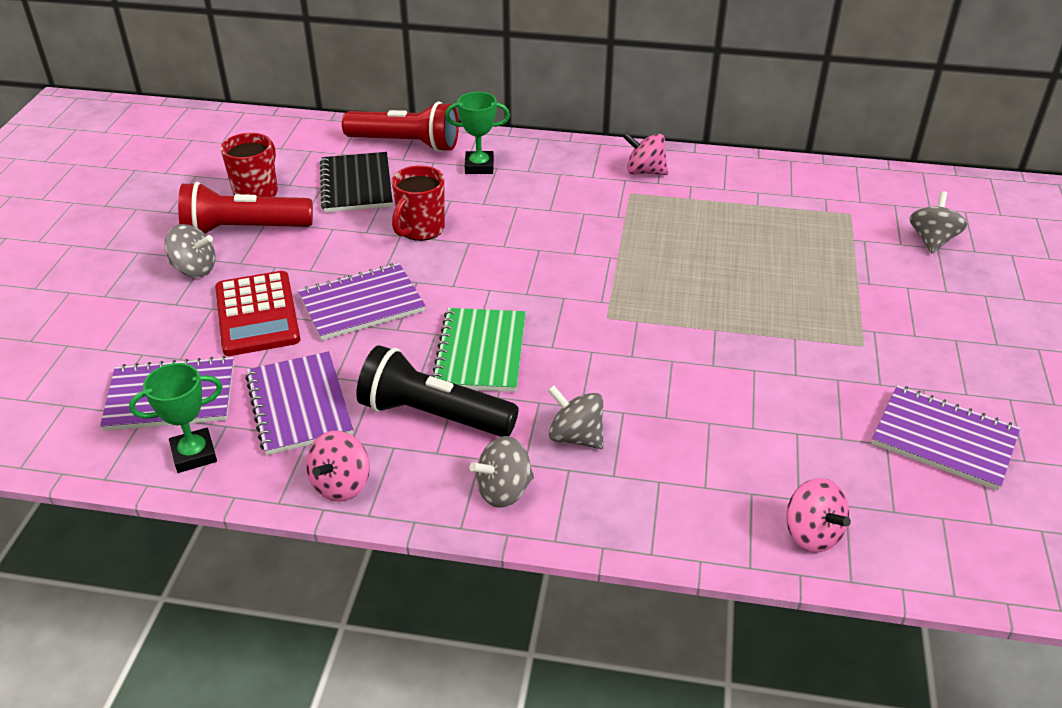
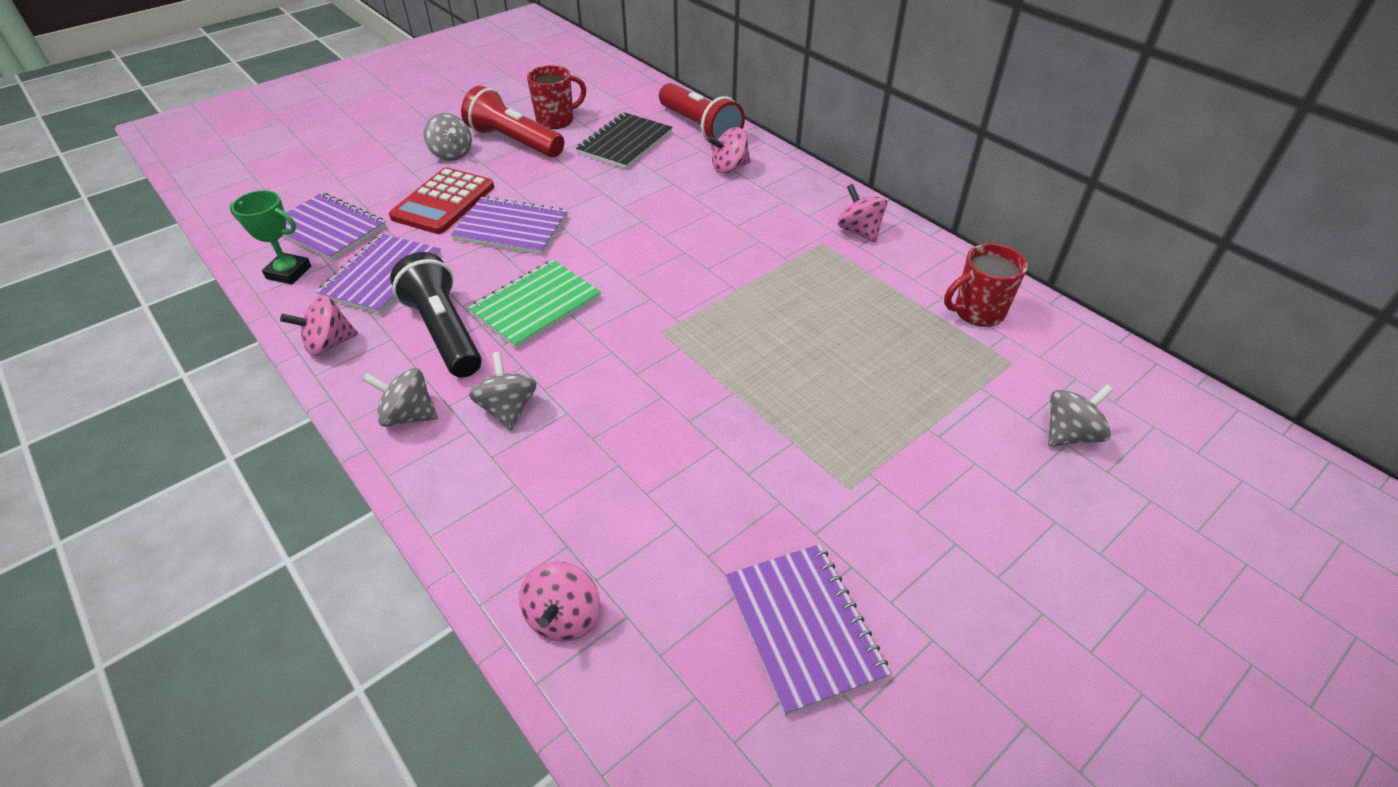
camera: 40 degrees right, 5 degrees up
(420, 229) = (622, 195): red mug -> red mug (977, 311)
(479, 166) = (729, 168): green trophy -> pink spinning top

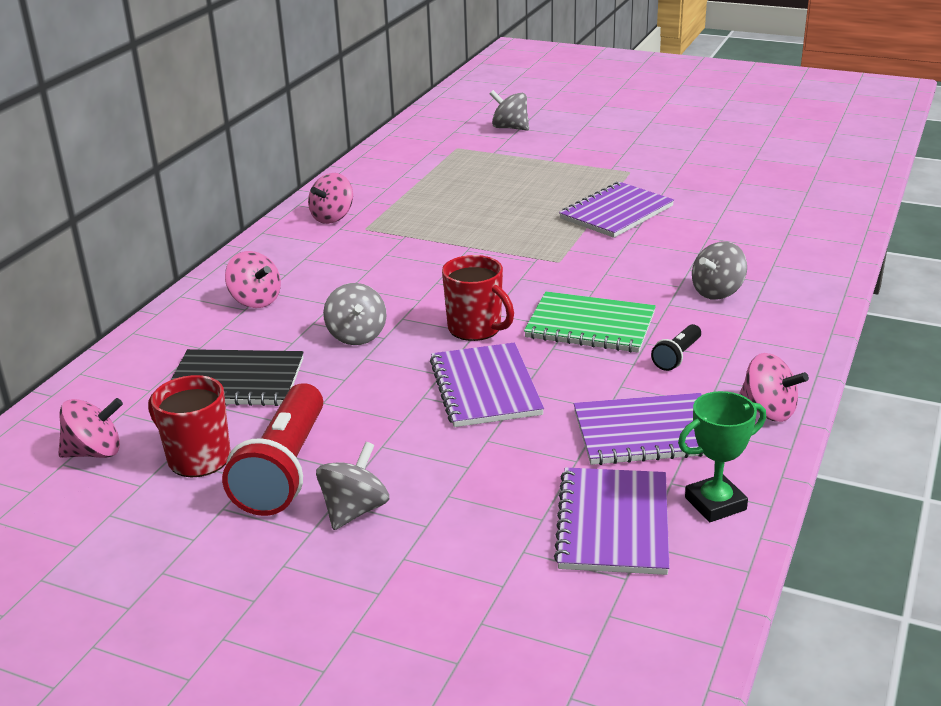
camera: 115 degrees left, 15 degrees down
(289, 272) = (715, 504): green trophy -> green trophy turned 75 degrees clockwise
(408, 415) = (780, 329): grey spinning top -> grey spinning top (357, 336)
(443, 202) = (476, 459): red calculator -> none
(444, 332) = (677, 356): black flashlight -> black flashlight, size x0.47
(564, 617) = (829, 219): pink spinning top -> pink spinning top (95, 452)
(700, 128) = (166, 342): red flashlight -> none
(803, 627) = (738, 164): purple notebook -> purple notebook (616, 212)
(977, 311) = (409, 163): red mug -> red mug (476, 329)

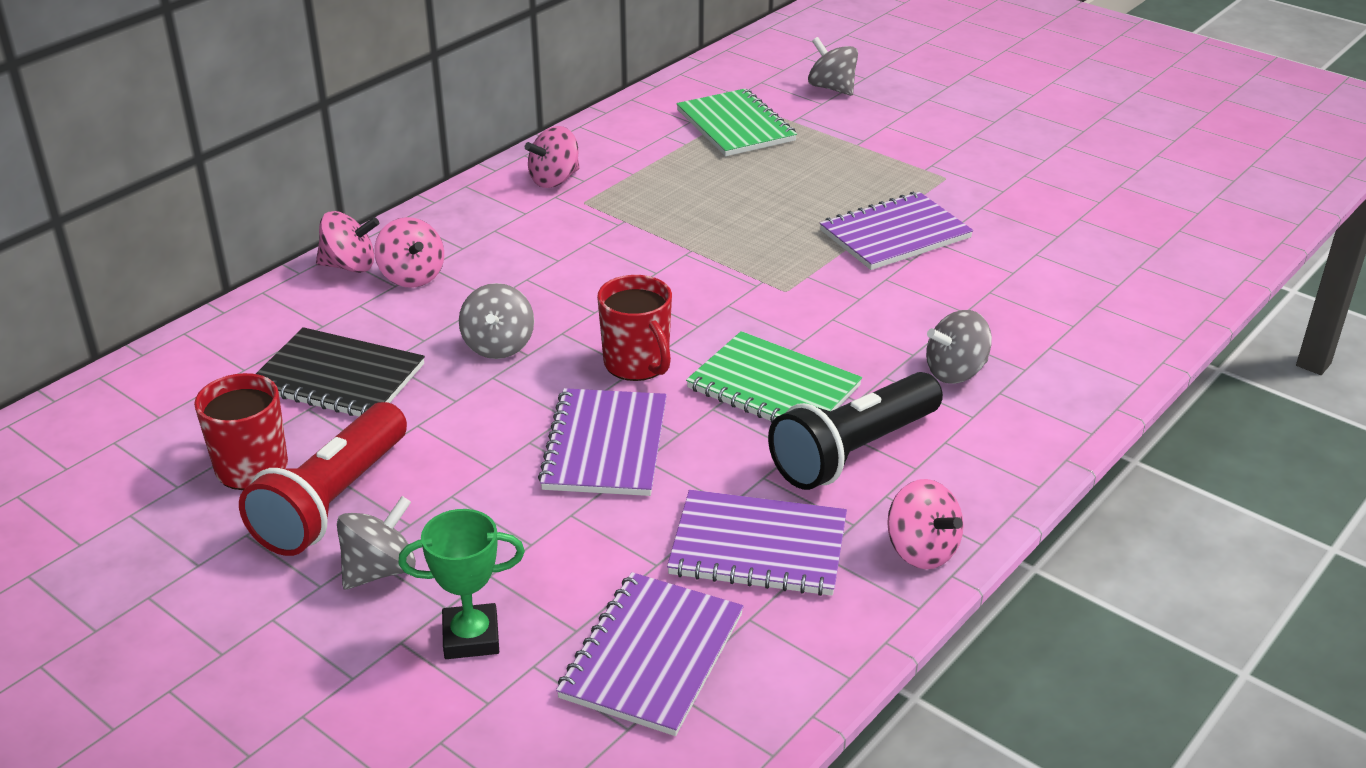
camera: 15 degrees right, 5 degrees up
(95, 452) = (151, 435): pink spinning top -> pink spinning top (349, 266)
(453, 162) = (735, 126): none -> green notebook
(677, 356) = (853, 452): black flashlight -> black flashlight, size x2.12
(715, 504) = (784, 659): green trophy -> green trophy (471, 637)

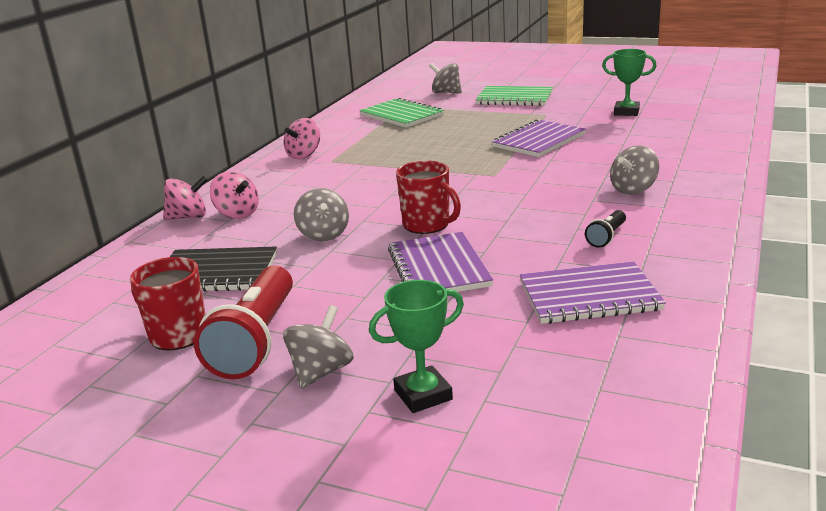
camera: 15 degrees left, 10 degrees down
(652, 656) = (568, 372): purple notebook -> none
(773, 387) = (527, 218): green notebook -> green notebook (514, 98)
(853, 452) = (607, 237): black flashlight -> black flashlight, size x0.47
(921, 550) = (697, 274): pink spinning top -> none
(1070, 203) = (626, 112): none -> green trophy

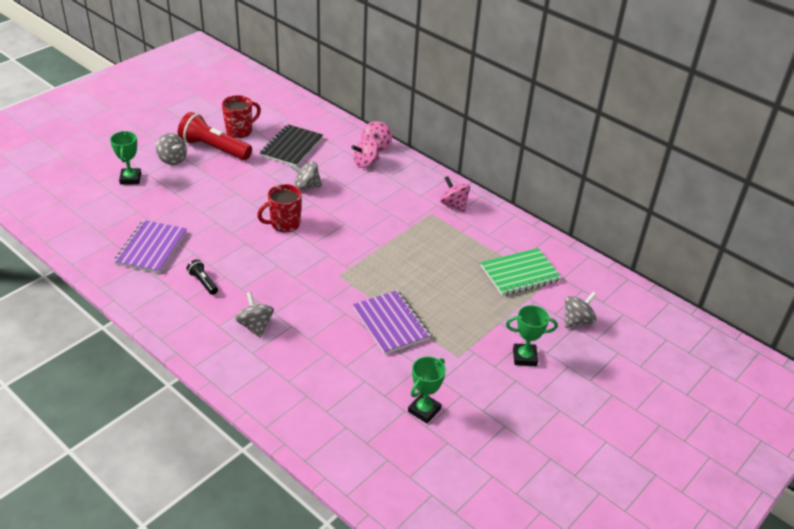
camera: 105 degrees right, 15 degrees up
(438, 268) = (228, 212): purple notebook -> none
(514, 98) = (524, 357): green notebook -> green trophy

